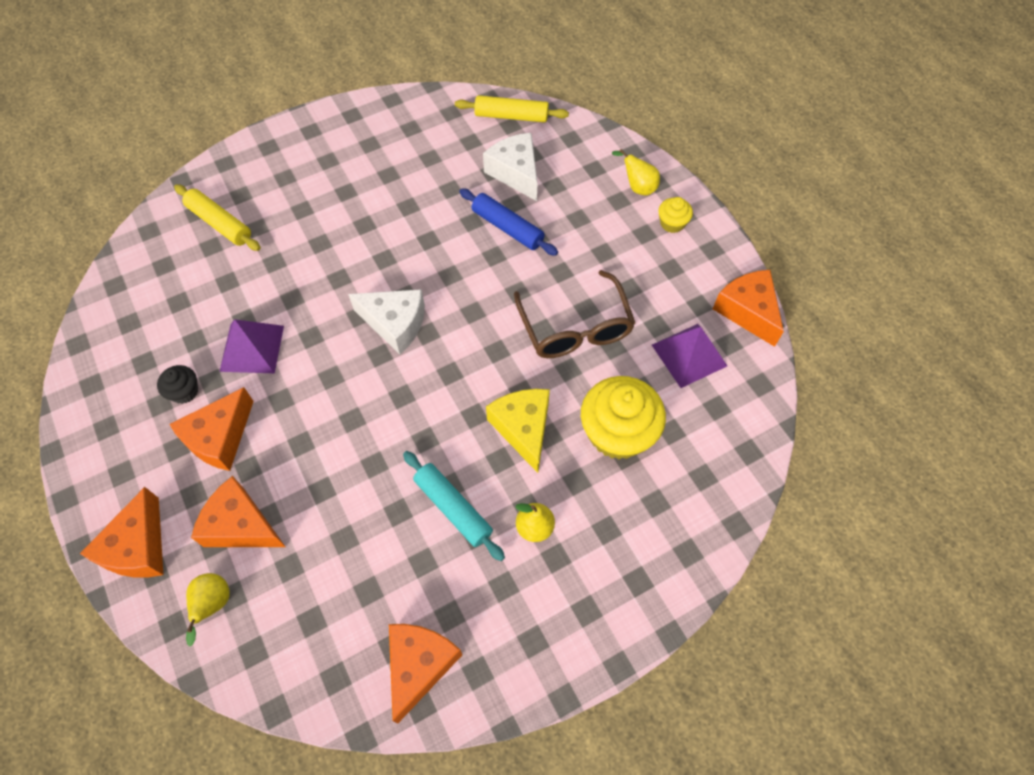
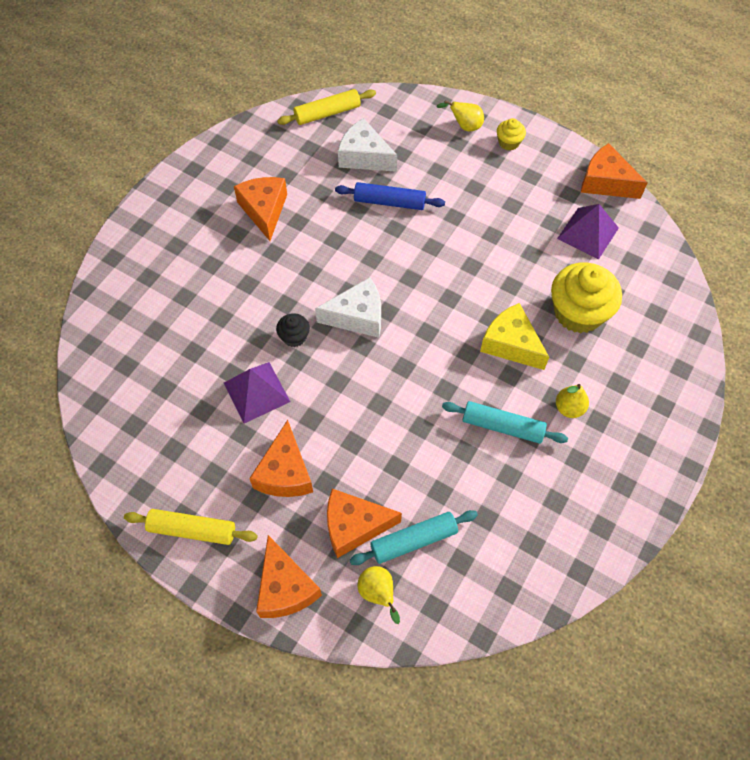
camera: 30 degrees left, 0 degrees up
(184, 391) = (227, 453): black cupcake -> black cupcake (294, 337)
(219, 223) = (148, 308): yellow rolling pin -> yellow rolling pin (192, 530)
(283, 573) = (413, 540): none -> turquoise rolling pin
(419, 665) = (560, 546): orange cheese -> orange cheese (264, 210)
(575, 328) = (495, 253): brown glasses -> none

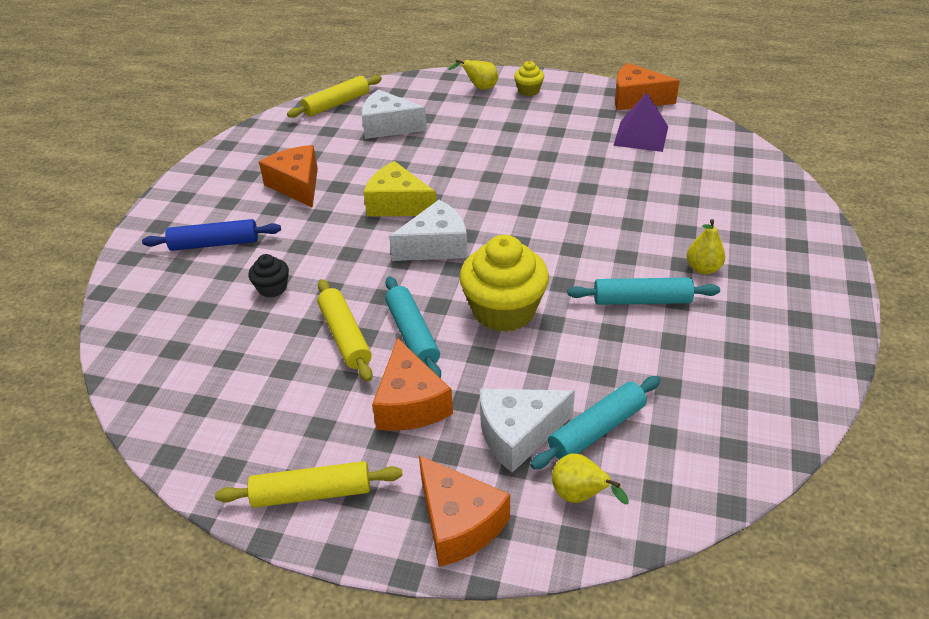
camera: 15 degrees left, 20 degrees down
(256, 392) = (345, 336): purple pyramid -> yellow rolling pin
(294, 337) = (371, 278): black cupcake -> black cupcake (272, 288)
(308, 406) = (412, 335): none -> turquoise rolling pin
(354, 526) = (518, 434): orange cheese -> white cheese
(389, 202) = (430, 153): blue rolling pin -> blue rolling pin (215, 243)
(511, 344) = (612, 232): yellow cheese -> yellow cheese (398, 204)
(578, 312) = (667, 193): yellow cupcake -> yellow cupcake (504, 310)

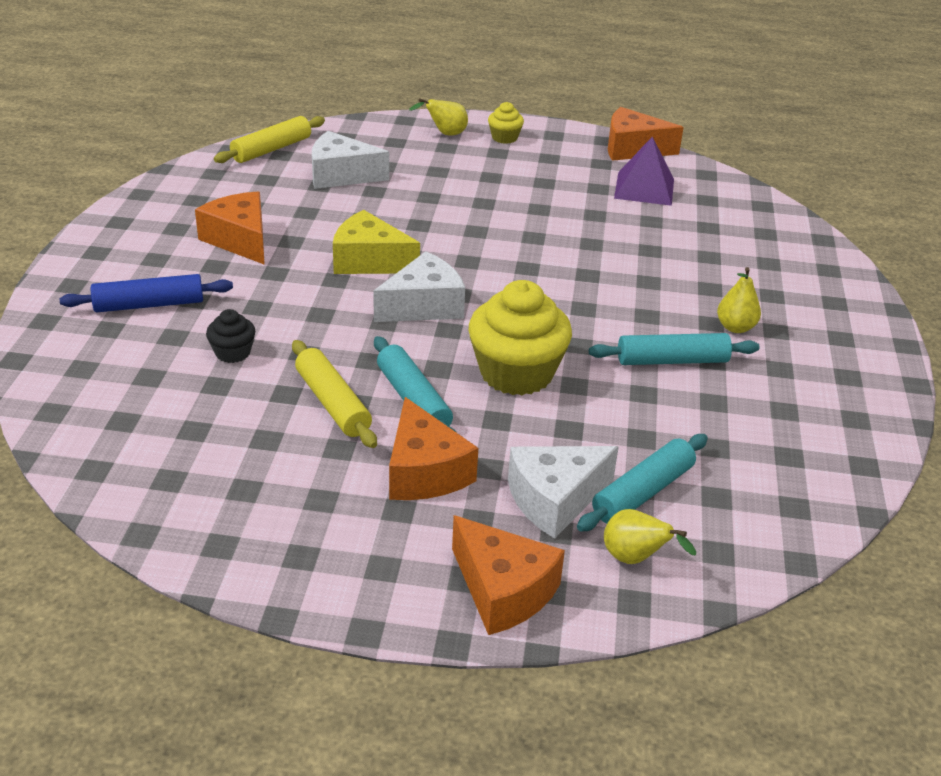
camera: 10 degrees left, 5 degrees down
(312, 493) = (326, 567): yellow rolling pin -> none

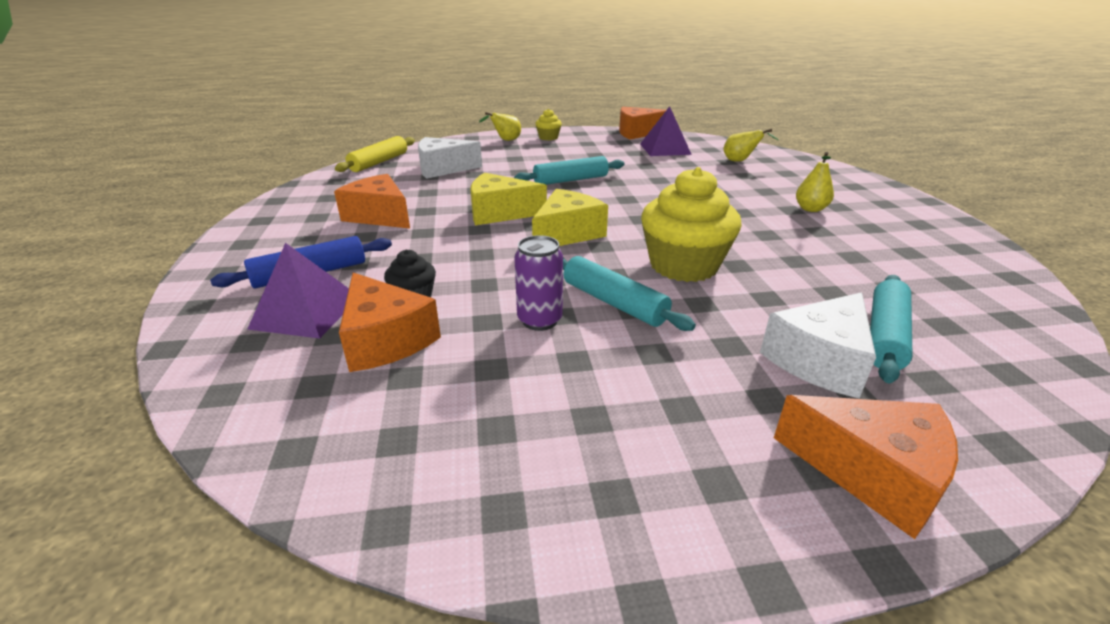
camera: 15 degrees left, 5 degrees down
(133, 348) = (306, 312): none -> purple pyramid
(333, 403) = (539, 320): yellow rolling pin -> purple can
(424, 306) = (567, 234): white cheese -> yellow cheese
(424, 471) = (676, 363): orange cheese -> orange cheese (385, 339)
(635, 559) = (952, 399): yellow pear -> yellow pear (740, 161)
(672, 360) = (792, 235): turquoise rolling pin -> turquoise rolling pin (570, 180)

